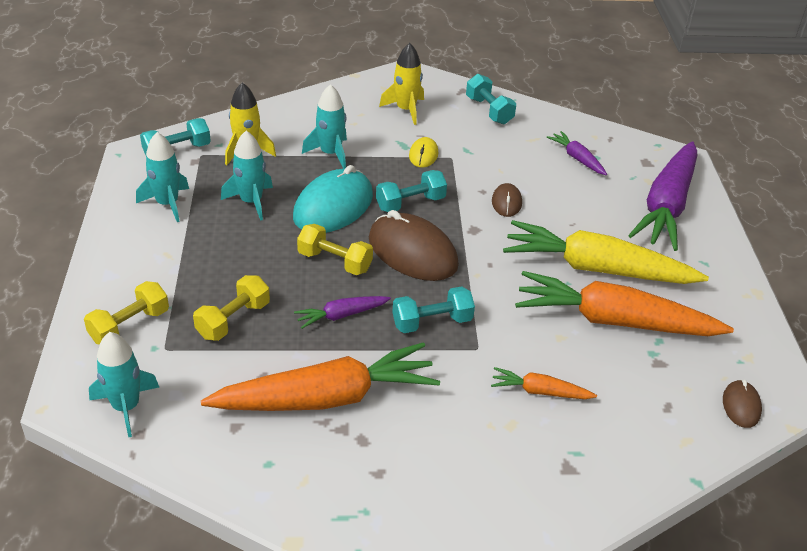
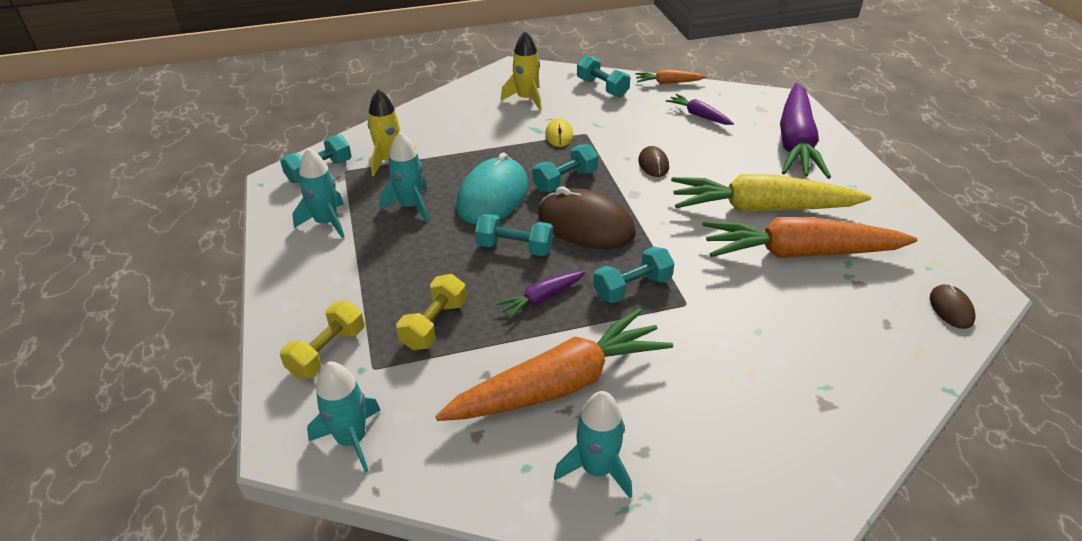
camera: 10 degrees left, 0 degrees up
(330, 153) = (471, 148): turquoise rocket -> turquoise rocket (597, 469)
(335, 262) = (514, 248): yellow dumbbell -> turquoise dumbbell
(540, 391) = (764, 334): orange carrot -> orange carrot (668, 83)

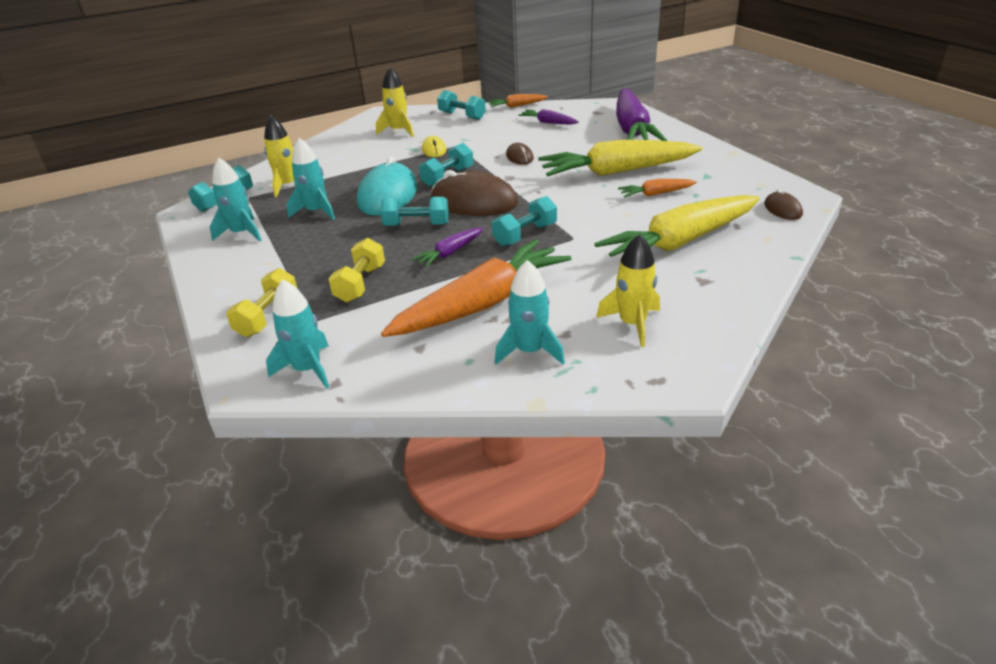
camera: 10 degrees left, 5 degrees down
(724, 454) = (632, 324): none -> yellow rocket
(800, 253) = (656, 194): orange carrot -> orange carrot, size x0.46
(811, 337) = (680, 242): none -> yellow carrot

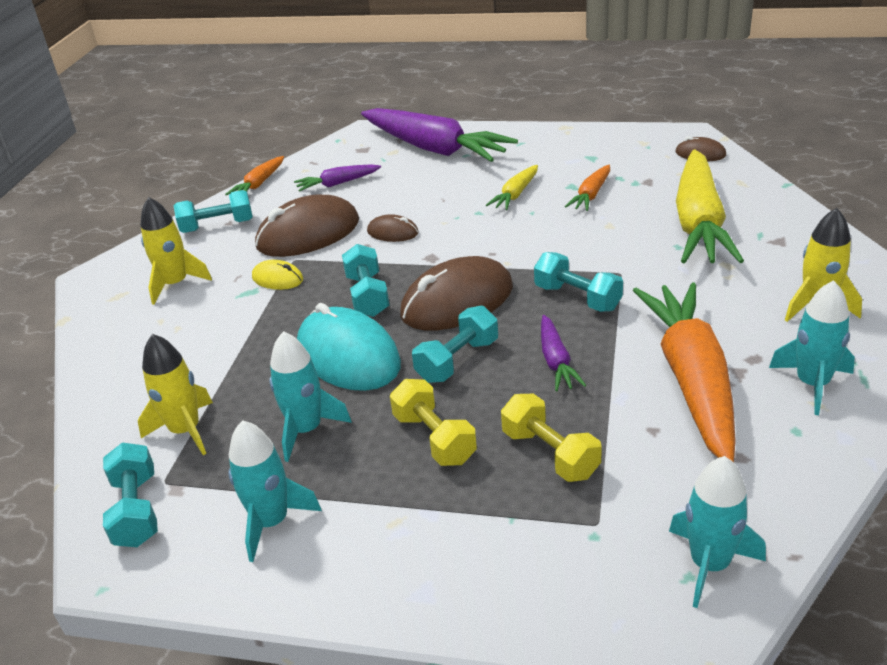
camera: 50 degrees left, 0 degrees up
(268, 316) = (545, 564): yellow dumbbell -> yellow dumbbell (434, 438)
(486, 138) = (308, 234): none -> brown mouse
(525, 235) = (577, 298): turquoise dumbbell -> turquoise dumbbell turned 45 degrees counterclockwise
(617, 172) = (515, 194): yellow carrot -> yellow carrot, size x0.46

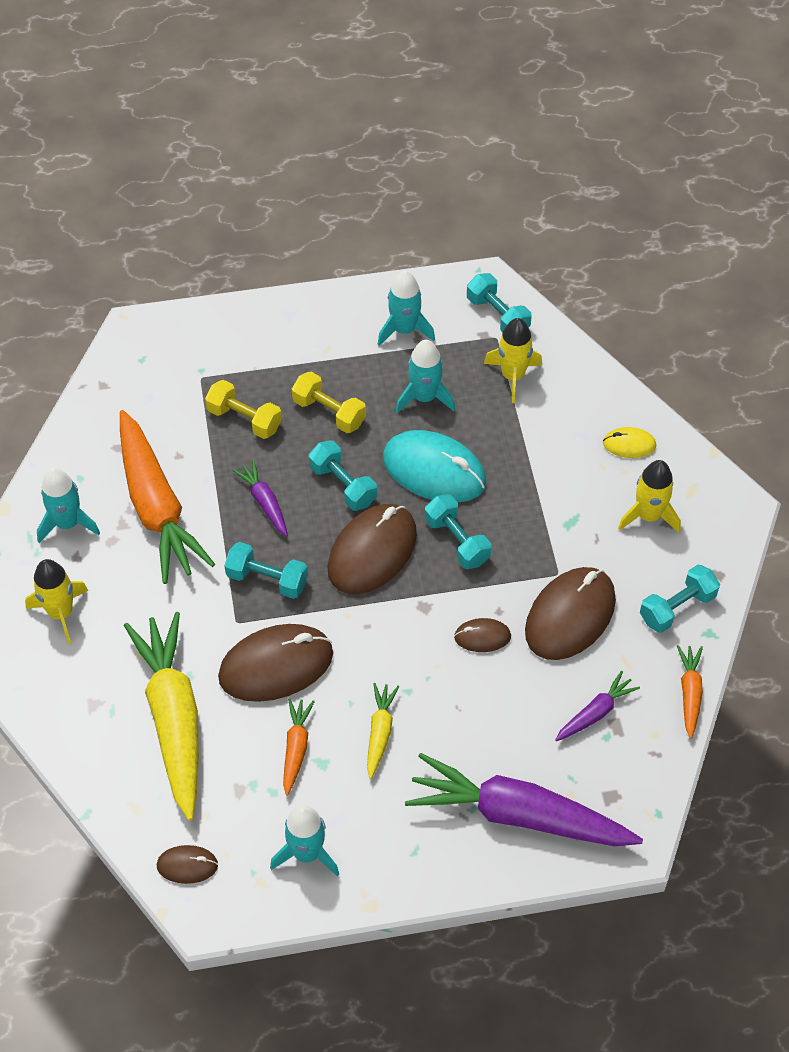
camera: 155 degrees right, 20 degrees up
(277, 279) = (555, 544): yellow mouse -> yellow mouse (629, 444)
(457, 360) = (343, 485): turquoise dumbbell -> turquoise dumbbell turned 60 degrees counterclockwise
(591, 240) = (276, 665): none -> brown mouse
(709, 564) = (130, 369): turquoise rocket -> turquoise rocket (307, 853)

